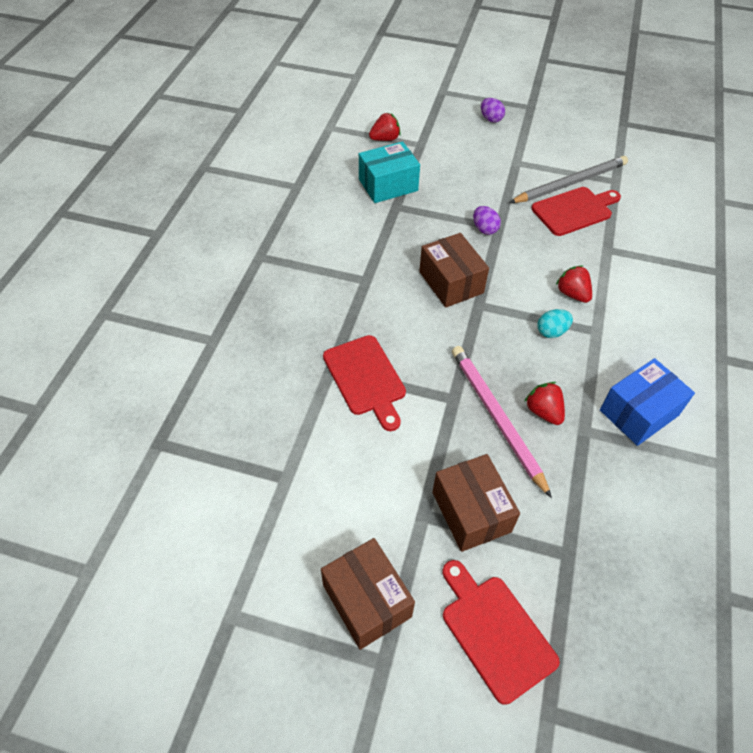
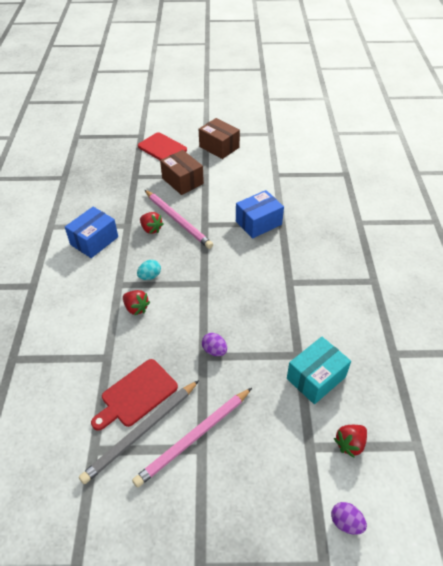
camera: 165 degrees right, 5 degrees down
(366, 378) = (258, 223): red cutting board -> blue box
(451, 282) = (228, 295): brown box -> none
(491, 119) = (245, 522): purple egg -> purple egg (346, 522)
(521, 170) = (194, 437): none -> pink pencil

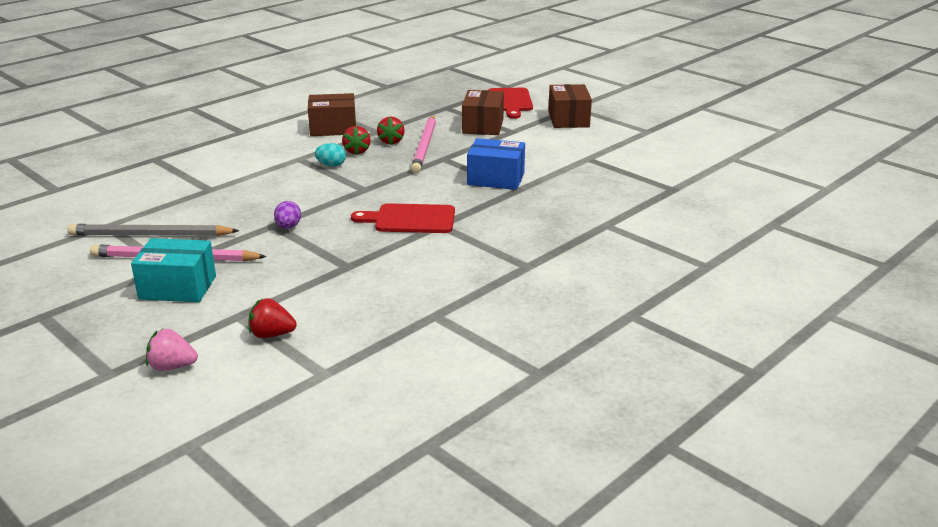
camera: 45 degrees right, 20 degrees down
(94, 241) = (333, 128): blue box -> brown box
(136, 308) = (283, 176): red strawberry -> red strawberry (357, 151)
(136, 395) = (187, 217): red cutting board -> red cutting board (410, 219)
(316, 377) = (331, 286): turquoise box -> turquoise box (178, 287)
(346, 522) = (172, 367): purple egg -> pink strawberry

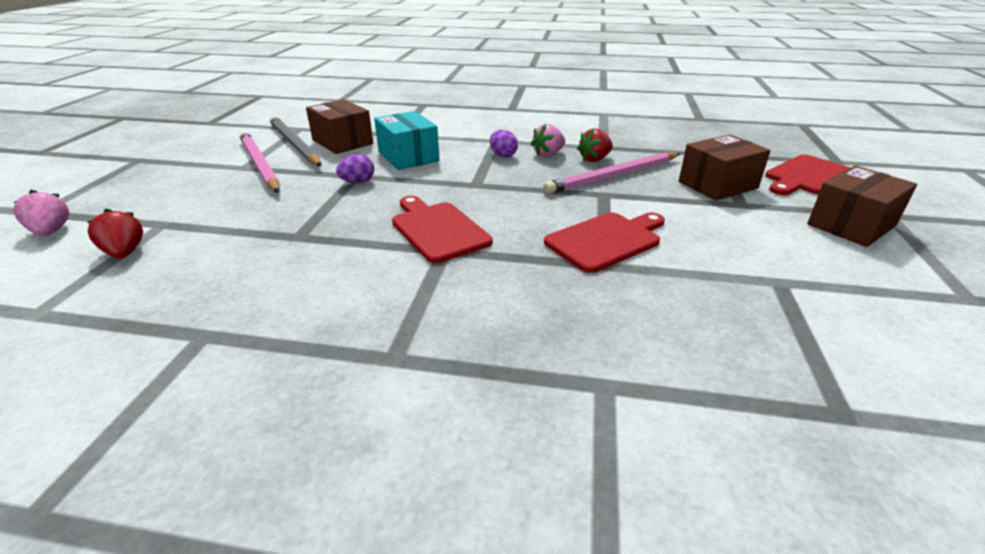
camera: 55 degrees right, 5 degrees up
(178, 287) = (207, 183): turquoise box -> turquoise box (408, 156)
(331, 165) = (503, 155): turquoise egg -> purple egg
(333, 128) = (575, 131): brown box -> brown box (342, 142)
(357, 151) = (548, 154): red strawberry -> pink strawberry
(496, 179) = (606, 240): blue box -> red cutting board

